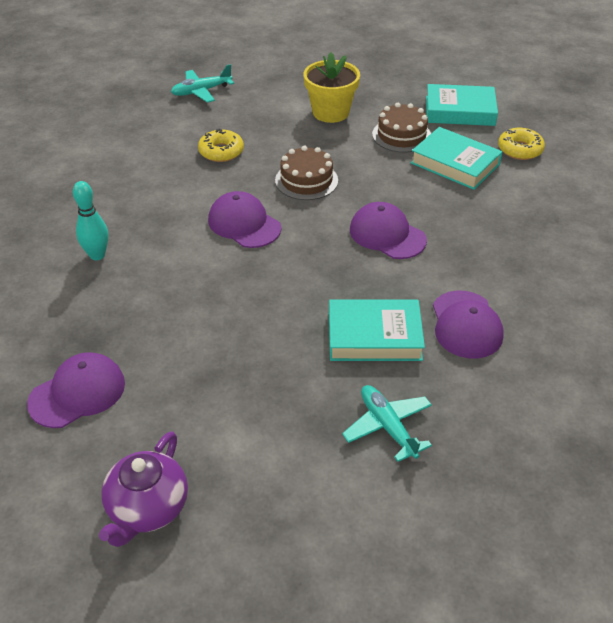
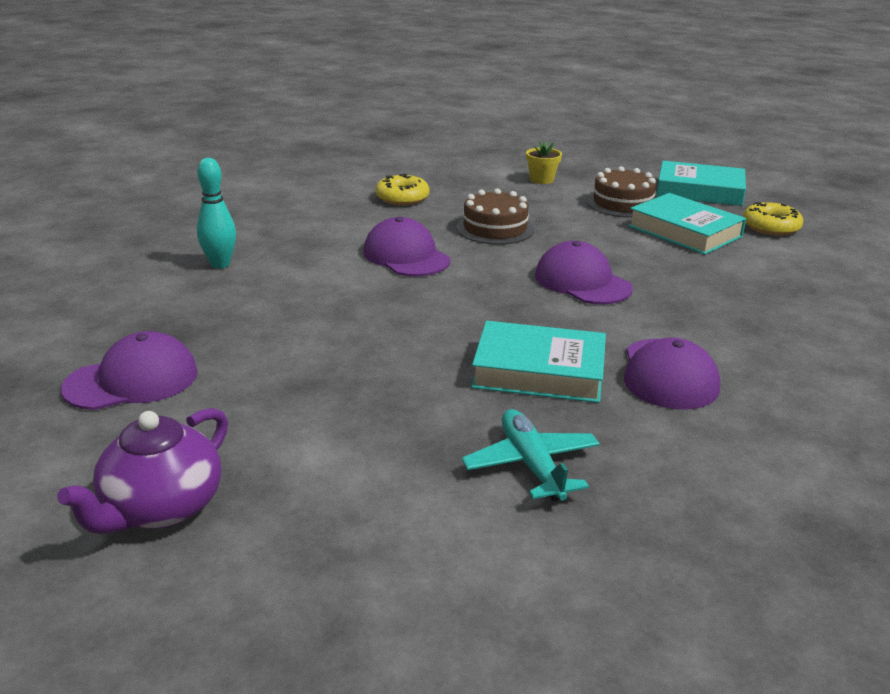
camera: 10 degrees right, 15 degrees down
(201, 91) = (398, 153): turquoise plane -> none
(330, 112) = (542, 180): yellow flower pot -> yellow flower pot, size x0.54

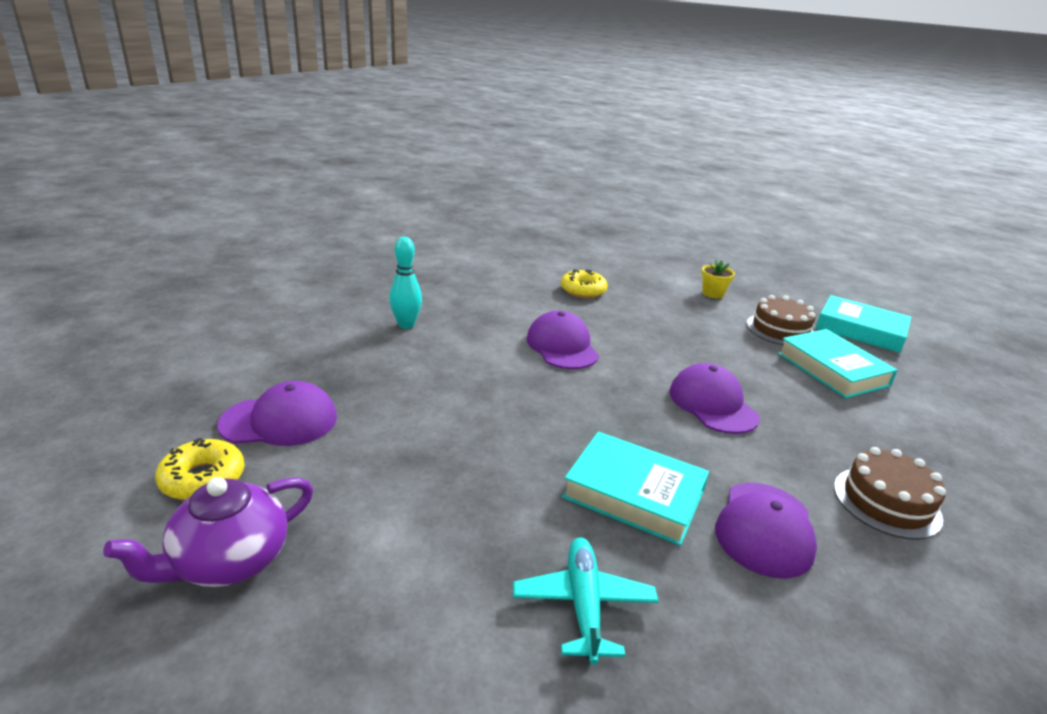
camera: 15 degrees right, 0 degrees up
(495, 228) = (652, 334): brown cake -> brown cake (886, 502)
(771, 227) = (923, 381): yellow donut -> yellow donut (203, 478)

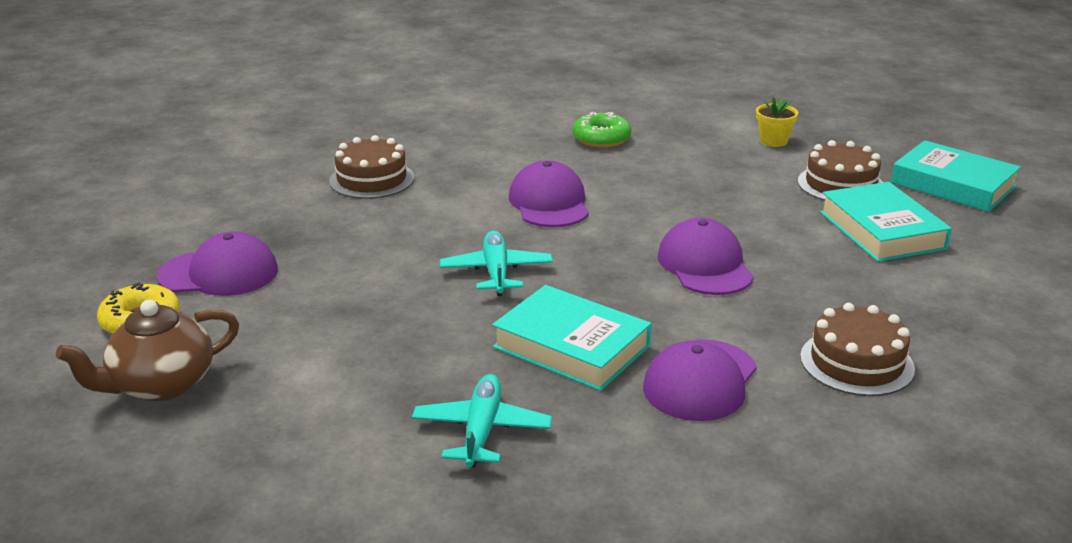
camera: 10 degrees right, 0 degrees up
(229, 561) = (161, 385): purple teapot -> brown teapot
(406, 325) = (371, 179): turquoise bowling pin -> brown cake
(539, 414) = (496, 272): none -> turquoise plane
(583, 290) = (601, 138): yellow donut -> green donut

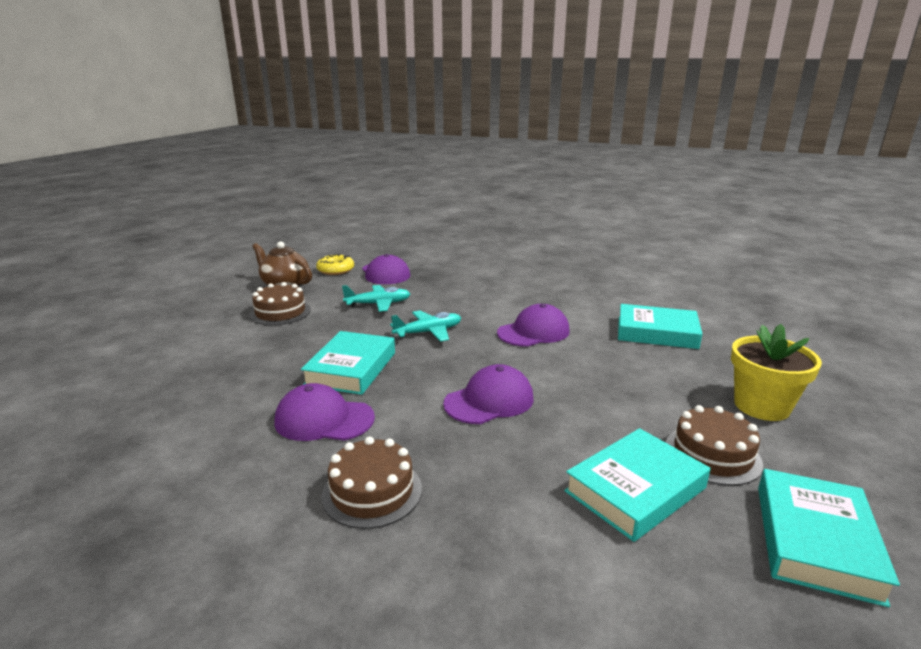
camera: 70 degrees right, 5 degrees down
(371, 179) = (513, 282): brown cake -> brown cake (280, 312)
(481, 431) = (256, 358): turquoise plane -> turquoise plane (378, 304)
(601, 138) = (656, 333): green donut -> turquoise book
(773, 141) = (761, 406): yellow flower pot -> yellow flower pot, size x1.84

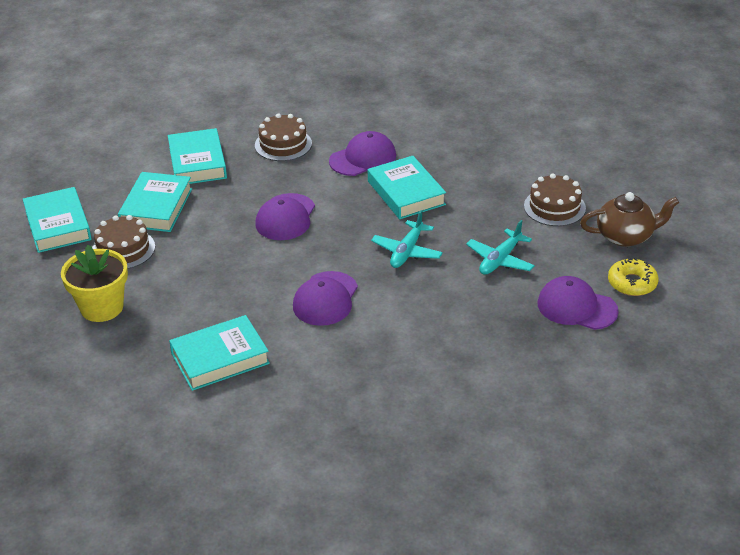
camera: 140 degrees right, 15 degrees up
(518, 534) = (197, 162): none -> turquoise book

